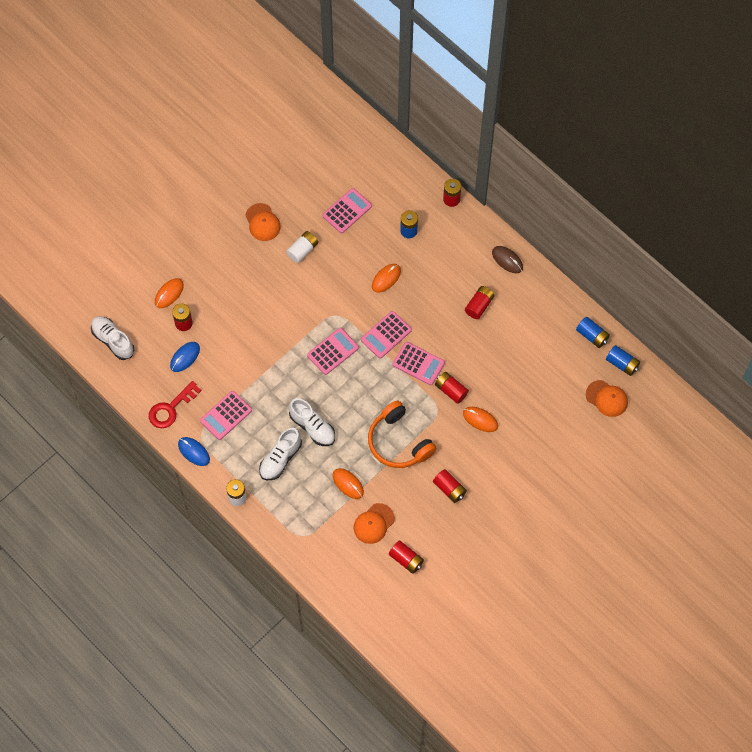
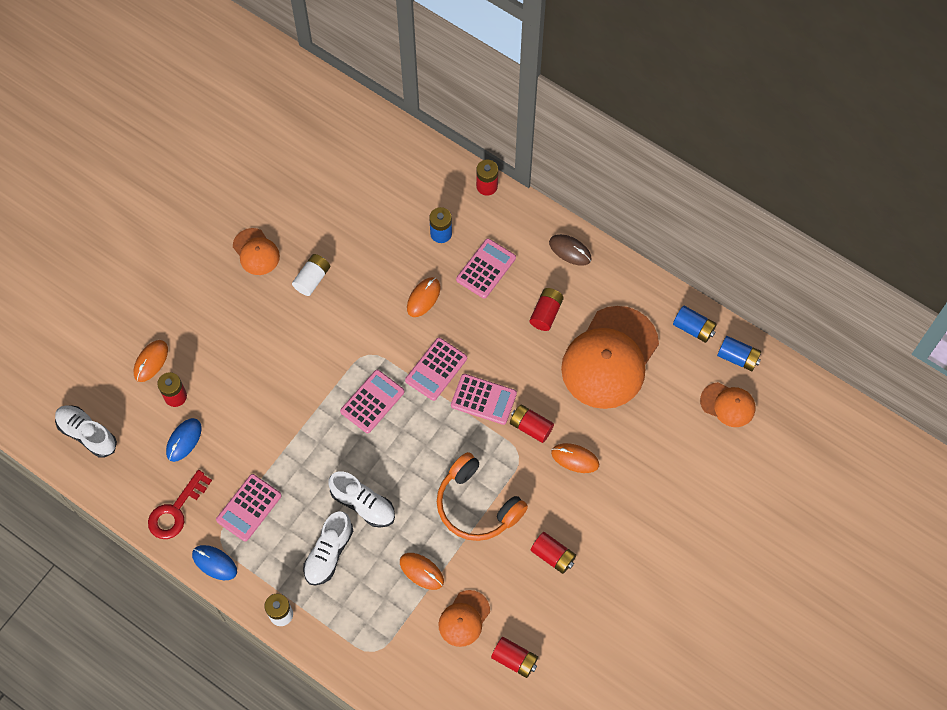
camera: 10 degrees left, 0 degrees up
(347, 211) = (359, 221): pink calculator -> pink calculator (486, 269)
(522, 348) = (610, 358): none -> orange cap

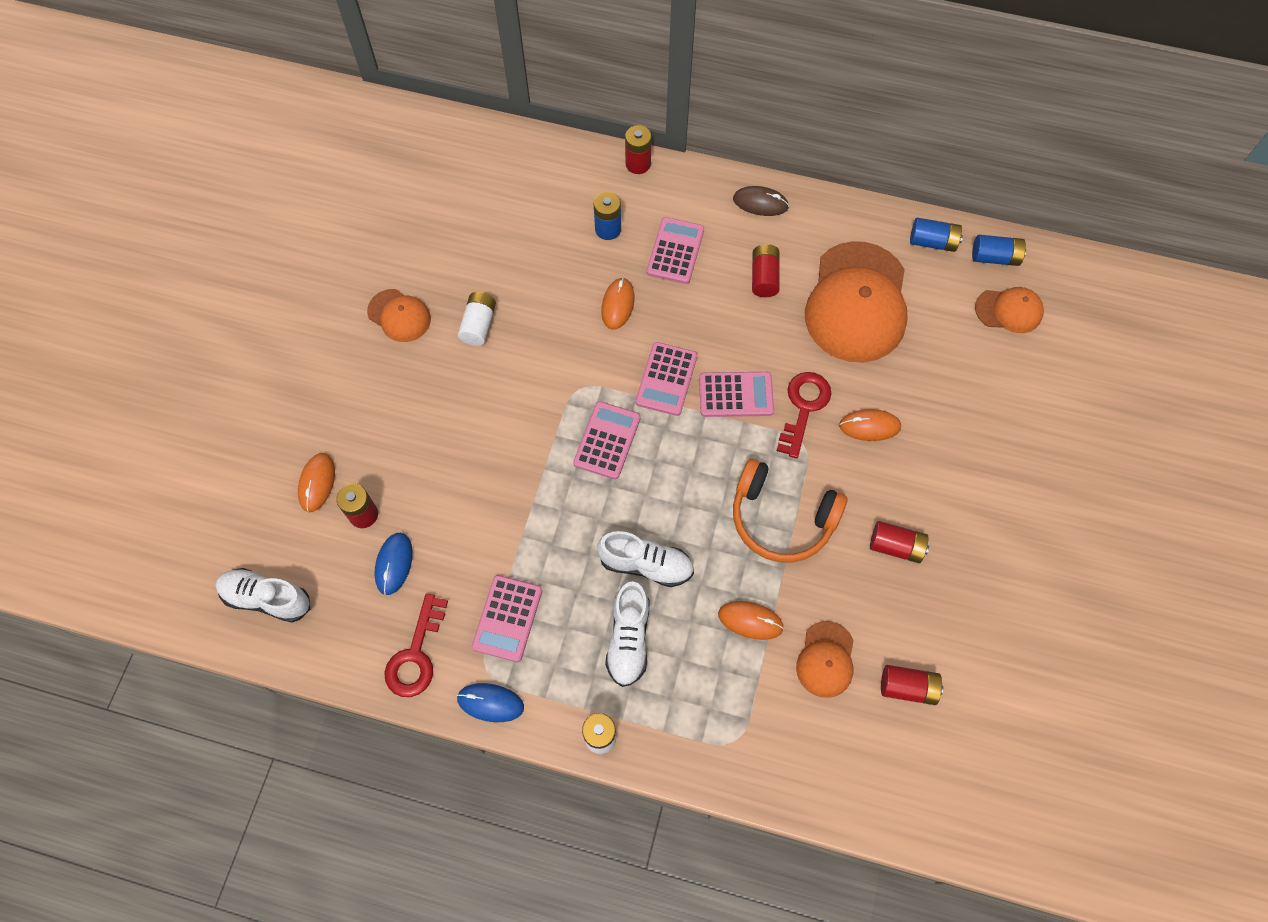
camera: 20 degrees left, 0 degrees up
(531, 427) = (803, 408): red battery -> red key

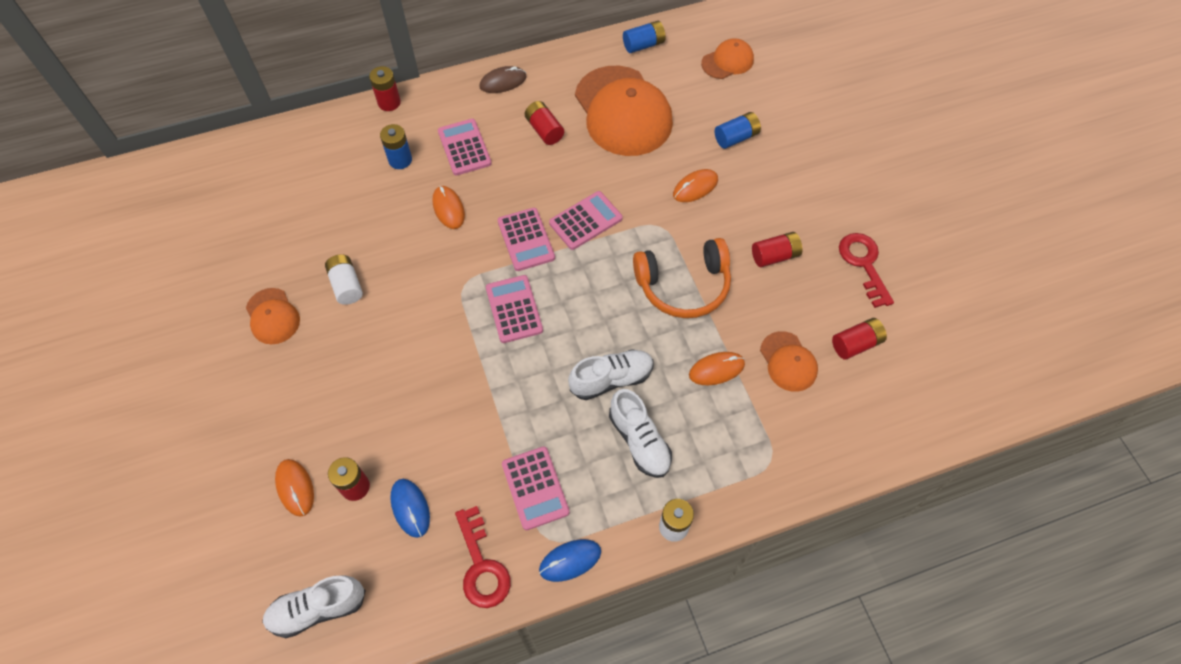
camera: 35 degrees left, 5 degrees down
(399, 316) = (272, 316): orange cap -> orange cap turned 60 degrees clockwise
(803, 408) = (640, 201): red key -> red key (864, 264)
(994, 257) = (692, 33): blue battery -> blue battery (736, 137)

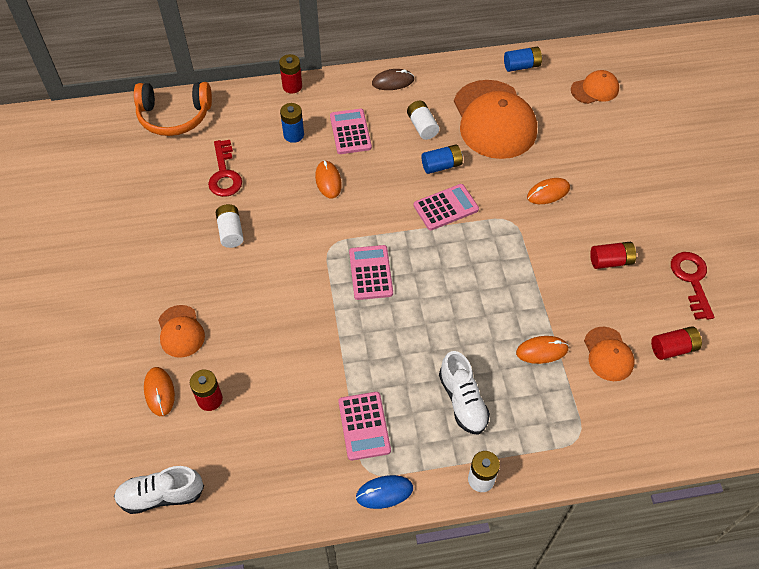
camera: 10 degrees right, 5 degrees down
(272, 316) = (164, 248): orange cap -> orange cap (181, 331)
(410, 508) = (253, 425): blue mouse -> none
(481, 565) = (307, 483): red key -> red key (224, 174)
(526, 239) = (391, 216): pink calculator -> none
(544, 130) = (422, 126): red battery -> white battery
(611, 379) = (446, 345): white shoe -> none
(683, 286) = (524, 275): orange headphones -> orange headphones (174, 116)
(736, 137) = (592, 155): blue battery -> blue battery (441, 165)

